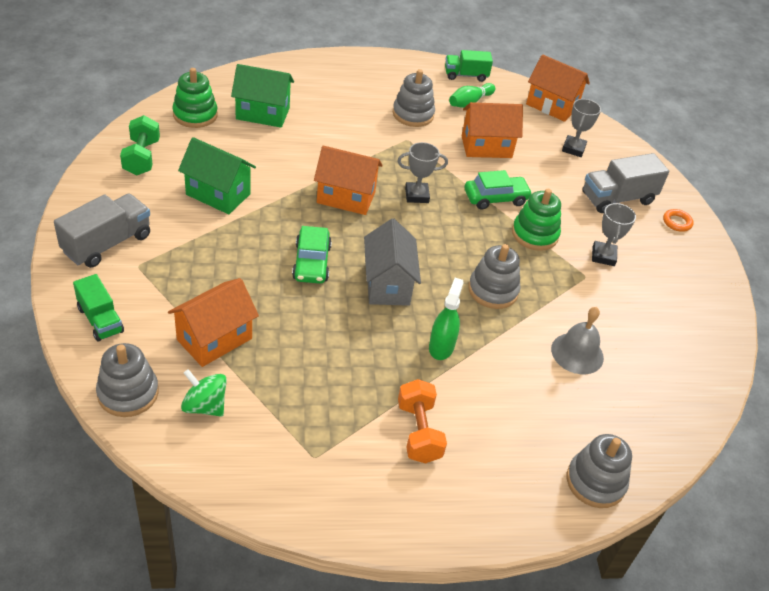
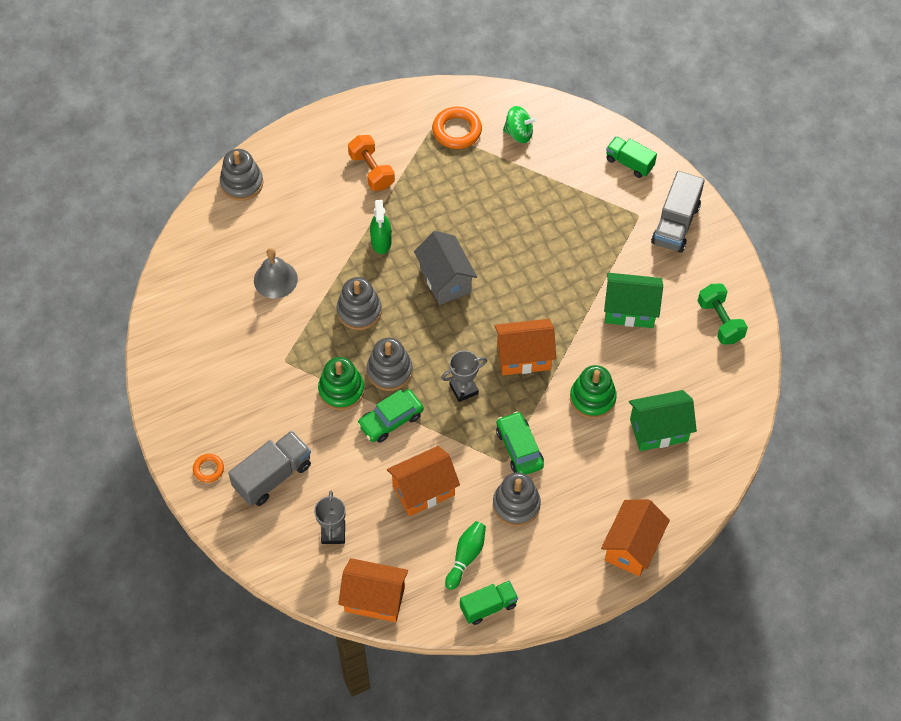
camera: 165 degrees right, 15 degrees up
(128, 393) = (572, 122): grey stacking toy -> grey stacking toy (389, 371)
(195, 115) = (716, 397): green stacking toy -> green stacking toy (592, 398)
(214, 339) = (544, 181): orange house -> orange house (632, 547)
(282, 441) = (457, 131): none -> orange ring
(312, 262) = (514, 275): green car -> green car (519, 448)
(603, 256) = (273, 392): grey trophy -> none

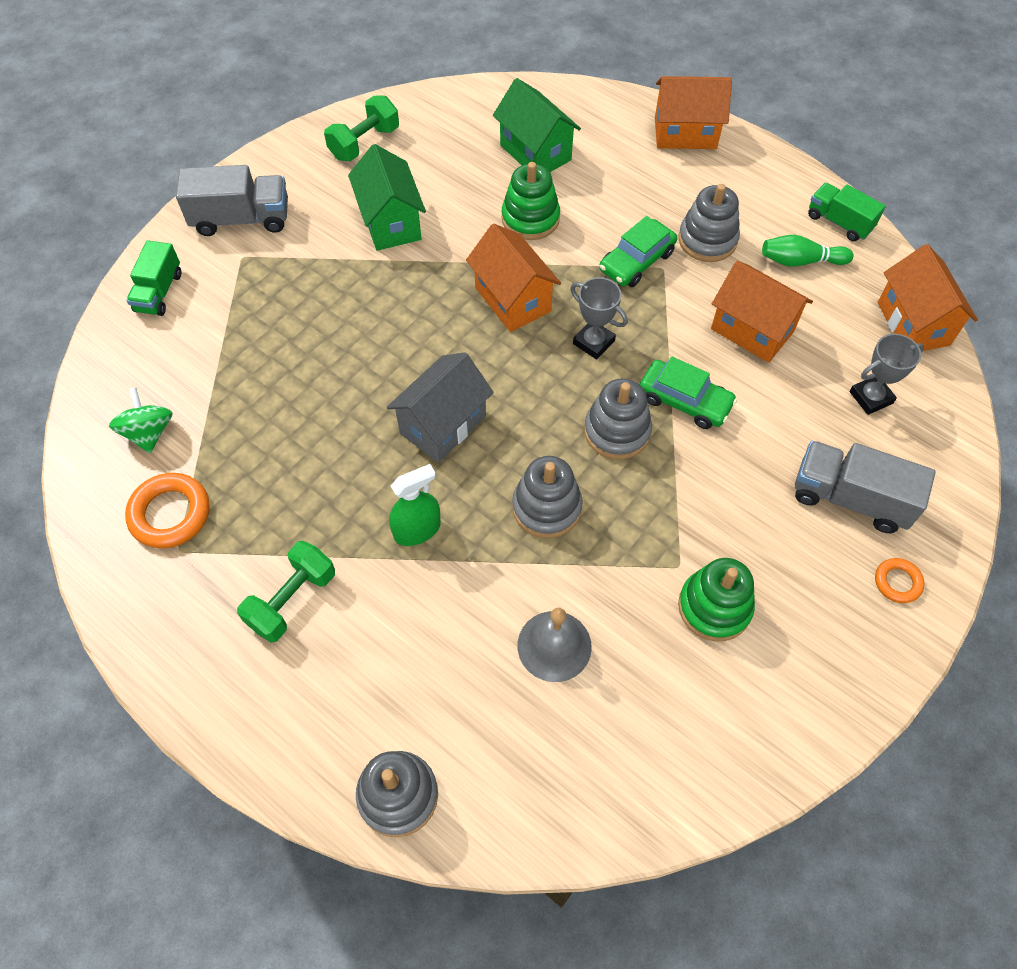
camera: 115 degrees left, 0 degrees up
(341, 390) = (678, 474): green stacking toy -> green stacking toy (714, 607)
(371, 171) = (292, 600): orange dumbbell -> green dumbbell

